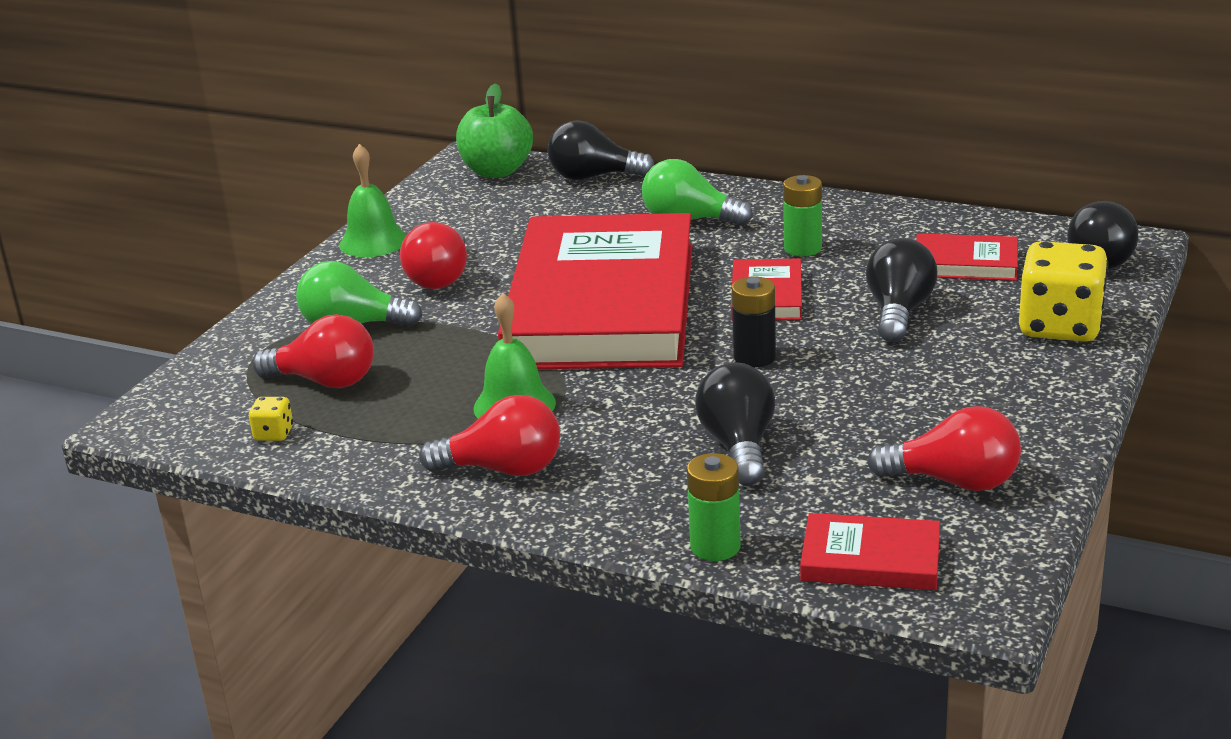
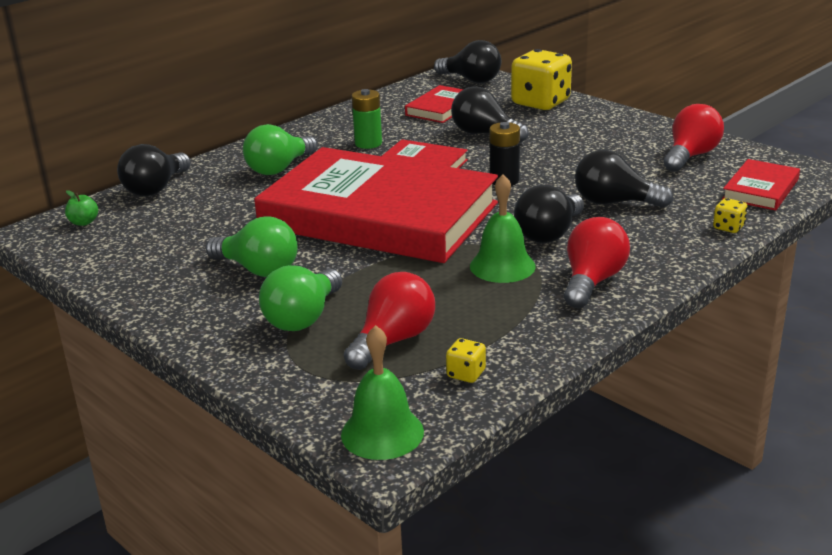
camera: 70 degrees left, 0 degrees up
(373, 242) = (147, 292): green bell -> green bell (382, 433)
(441, 277) = (258, 269): red light bulb -> green light bulb
(497, 171) = (84, 222): green apple -> green apple, size x0.45
(616, 418) = (549, 234): none -> black light bulb
(715, 547) = (728, 227): green battery -> yellow dice

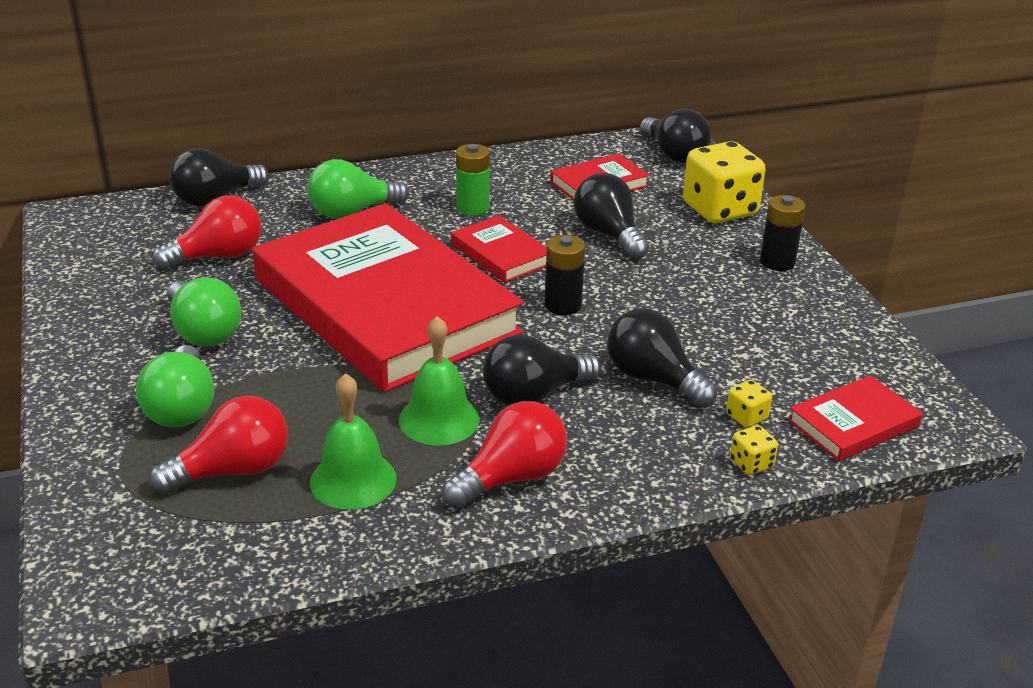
camera: 25 degrees right, 5 degrees up
(84, 222) = (114, 218): green apple -> none
(303, 318) = (182, 408): green light bulb -> green light bulb turned 60 degrees counterclockwise
(382, 433) = (106, 578): green bell -> green bell (353, 480)
(466, 374) = (256, 542): yellow dice -> yellow dice (746, 417)
(612, 121) = (777, 262): none -> black battery
(690, 156) = (818, 344): red light bulb -> red light bulb (218, 256)

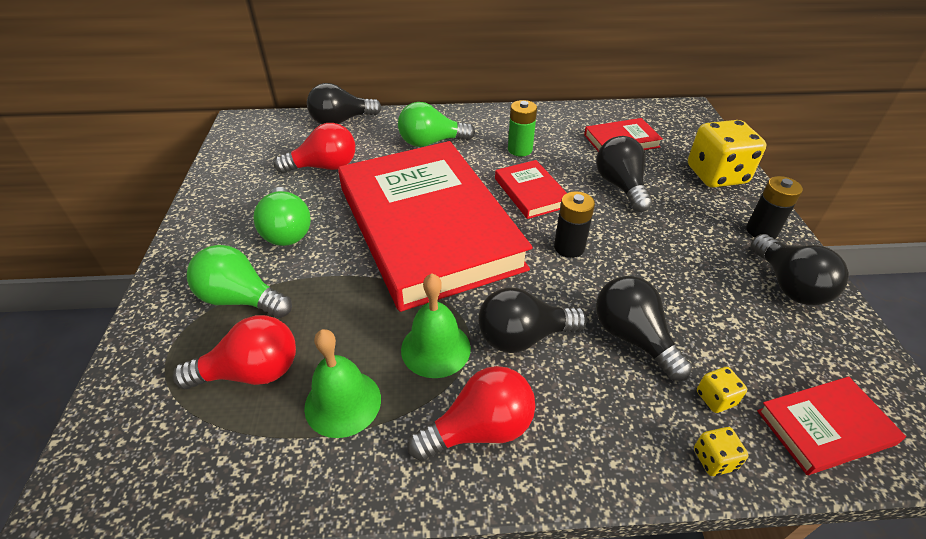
camera: 15 degrees right, 10 degrees up
(182, 408) = (241, 299): green light bulb -> green light bulb turned 105 degrees clockwise
(674, 154) = (685, 123): black light bulb -> black light bulb (788, 285)

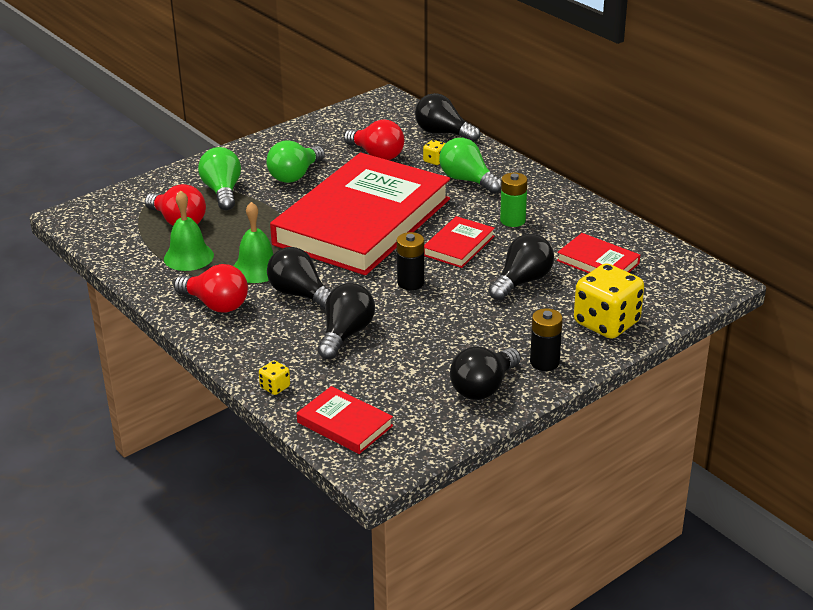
camera: 55 degrees right, 10 degrees down
(715, 398) = (325, 378): yellow dice -> yellow dice (434, 161)

